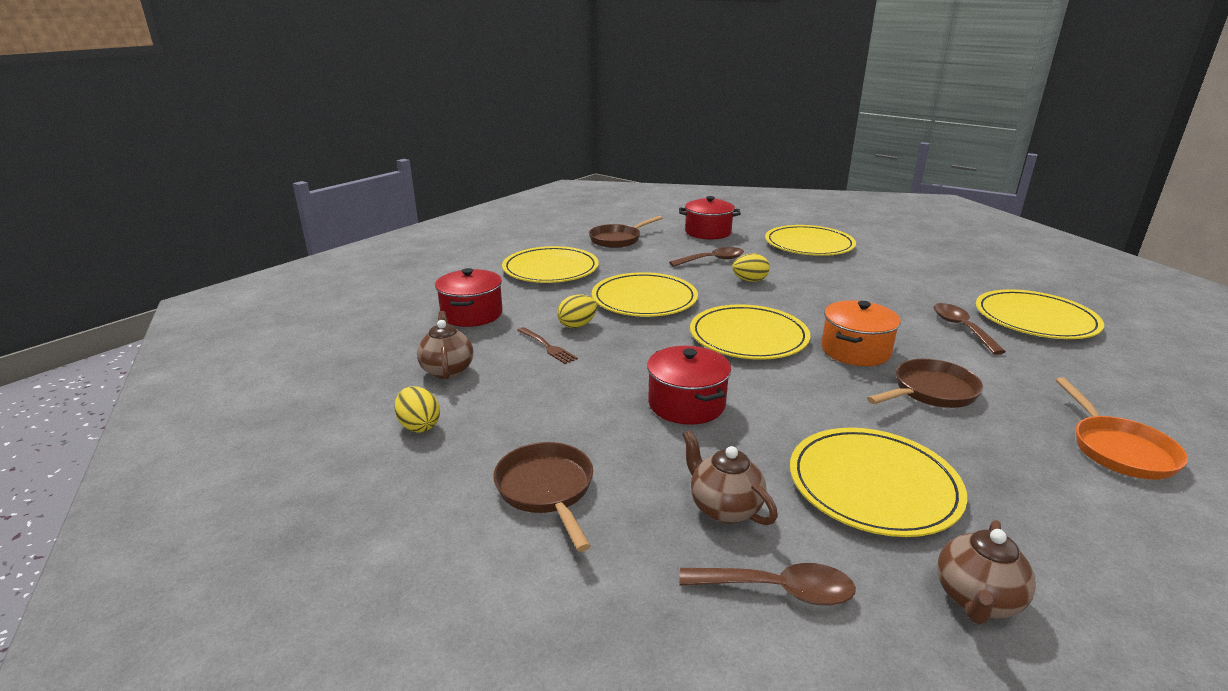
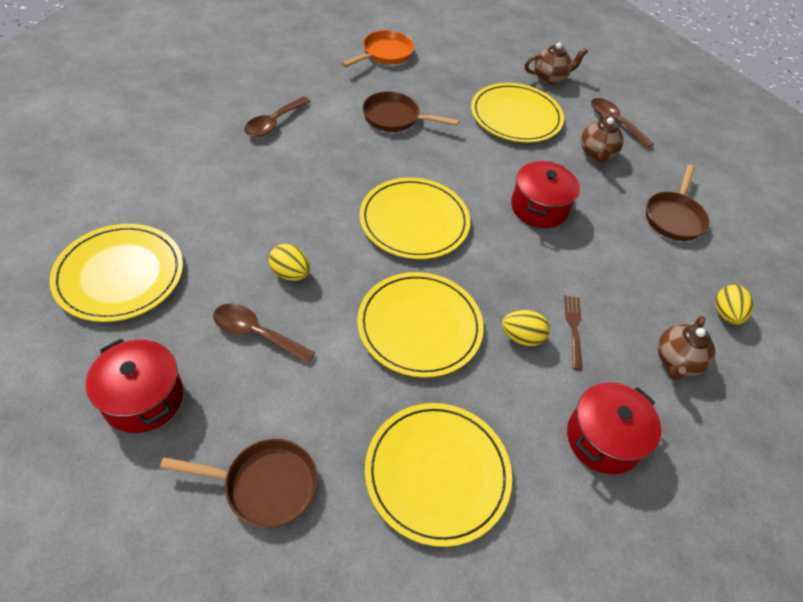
camera: 140 degrees left, 25 degrees up
(855, 351) = (373, 161): orange pot -> none
(1035, 319) = (216, 94): yellow plate -> none

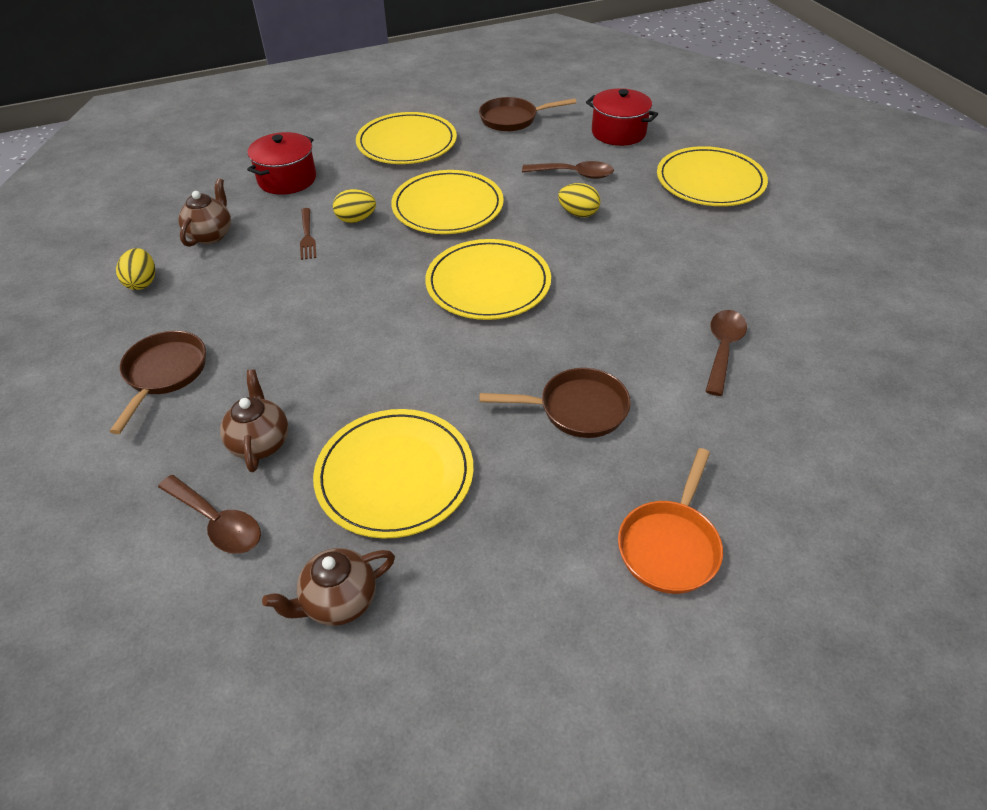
camera: 170 degrees right, 5 degrees down
(539, 208) = (347, 337): red pot -> none

